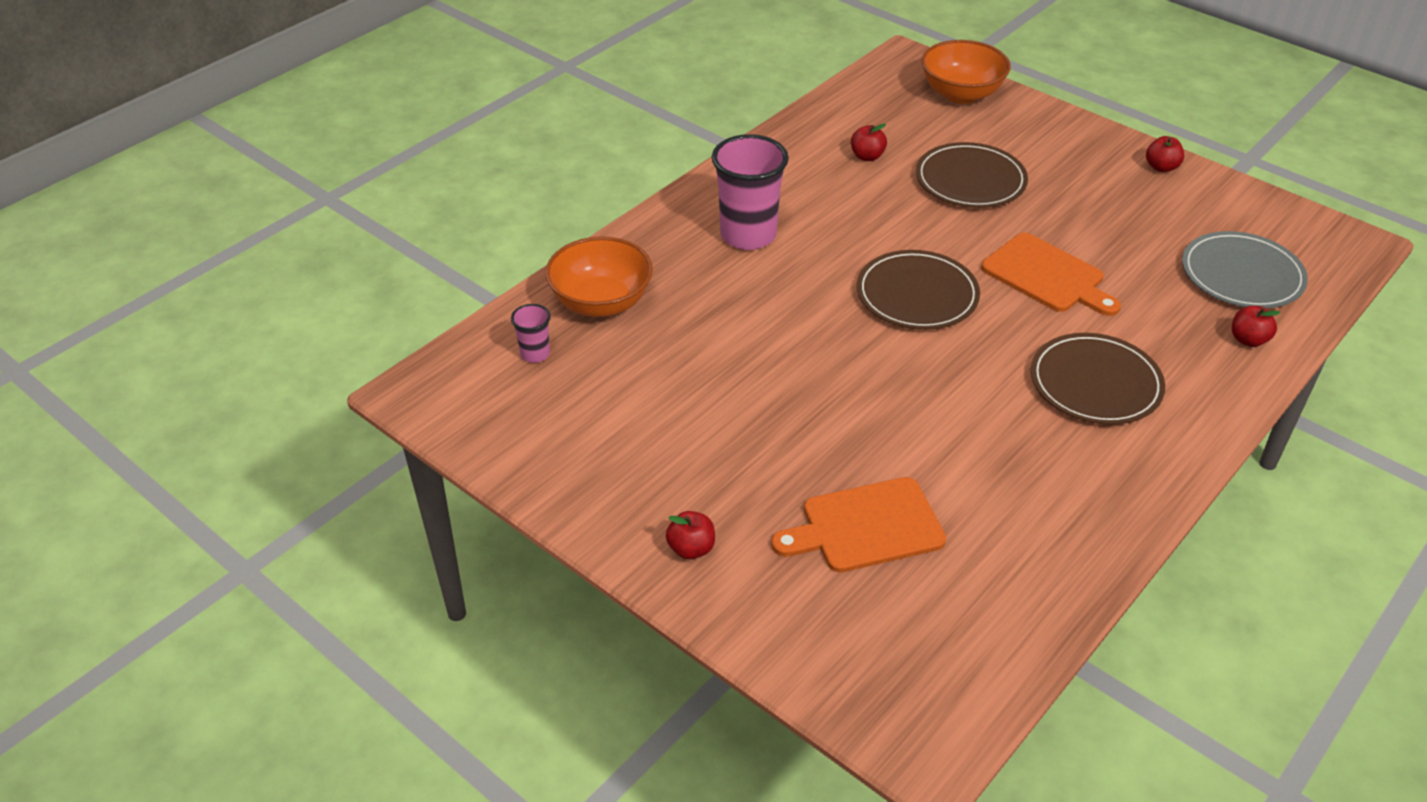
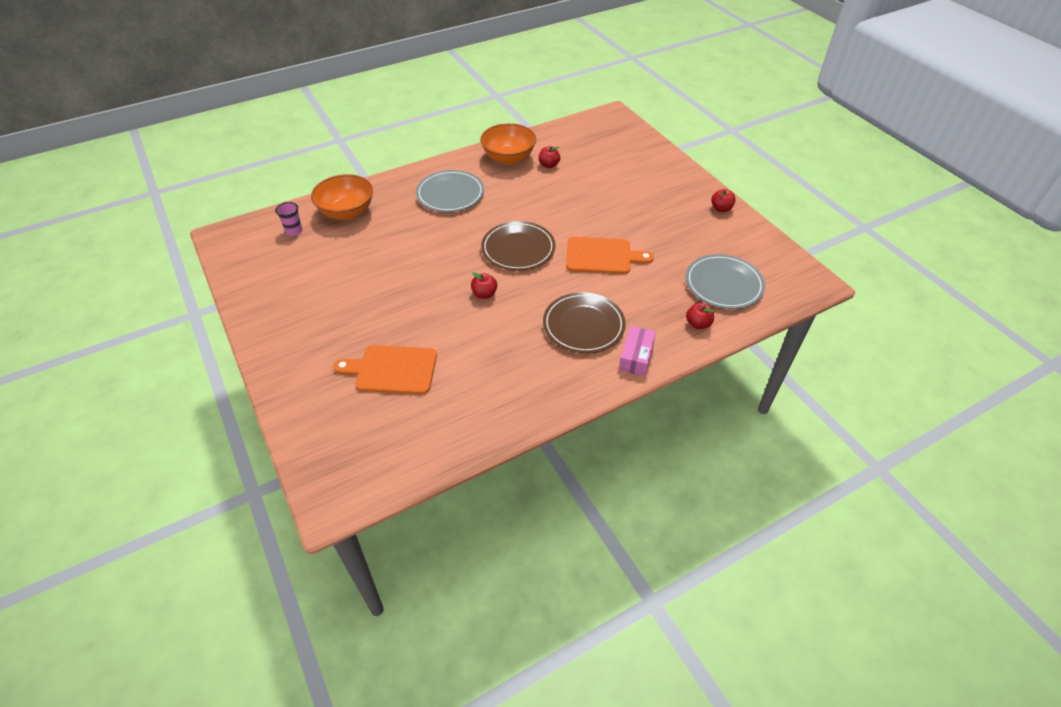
camera: 20 degrees right, 5 degrees up
(691, 549) = (293, 355): red apple -> red apple (484, 294)
(748, 235) = (450, 194): pink cup -> grey plate
(961, 94) = (630, 141): orange bowl -> orange bowl (508, 158)
(970, 180) = (598, 191): brown plate -> none
(1047, 276) = (602, 256): orange cutting board -> orange cutting board turned 60 degrees counterclockwise
(1200, 408) = (636, 357): none -> pink box

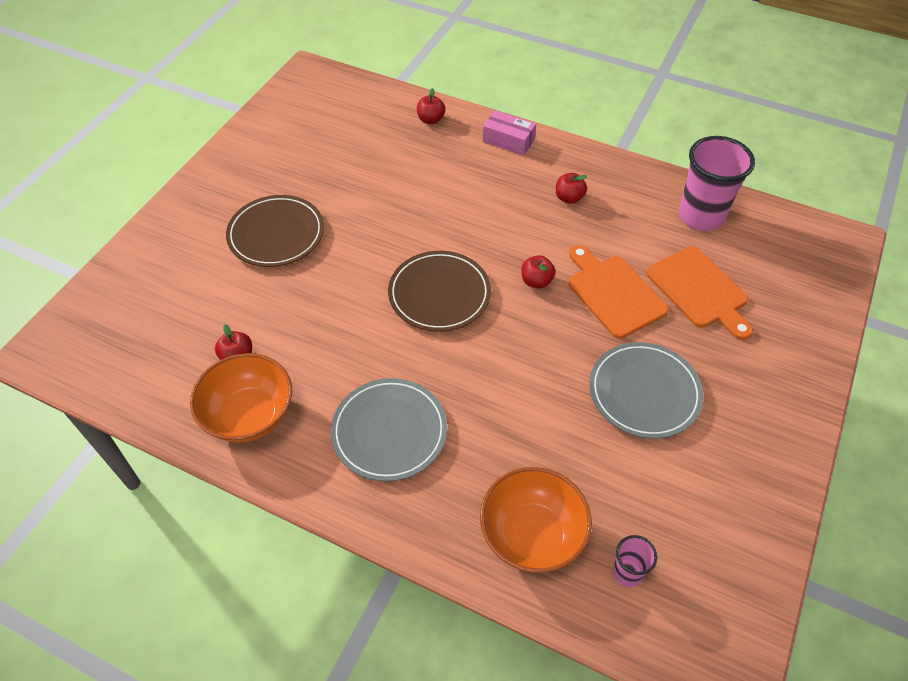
camera: 125 degrees left, 5 degrees up
(449, 423) = (701, 216): none -> pink cup
(583, 325) = (504, 188): brown plate -> brown plate (276, 234)
(602, 256) = (390, 219): orange cutting board -> orange cutting board (613, 293)
(636, 357) = (508, 140): pink box -> pink box turned 45 degrees clockwise
(721, 209) = (228, 162): red apple -> red apple (569, 198)
(723, 284) = (360, 122): grey plate -> grey plate (644, 392)

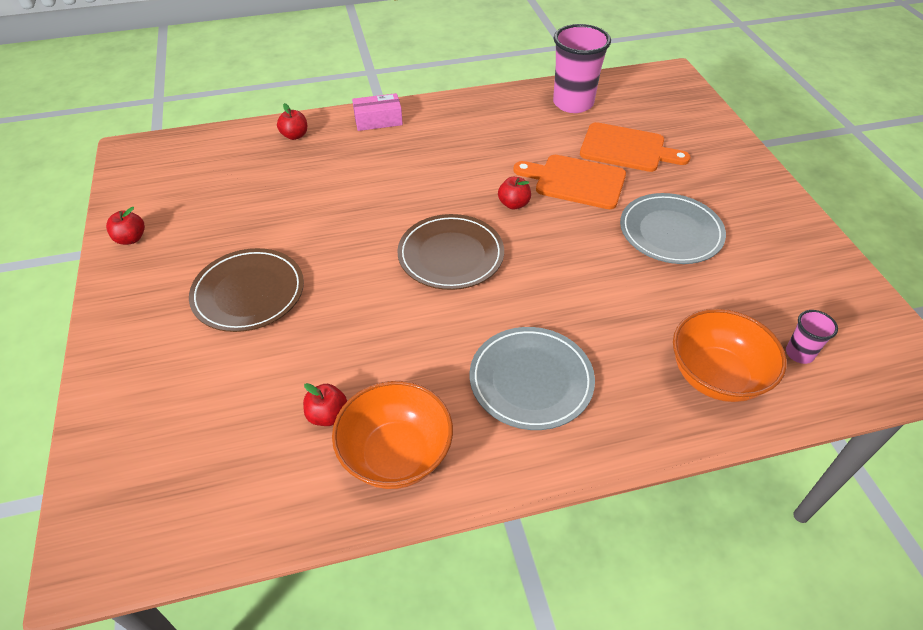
camera: 40 degrees left, 5 degrees down
(569, 198) = (470, 136): red apple -> red apple (131, 239)

